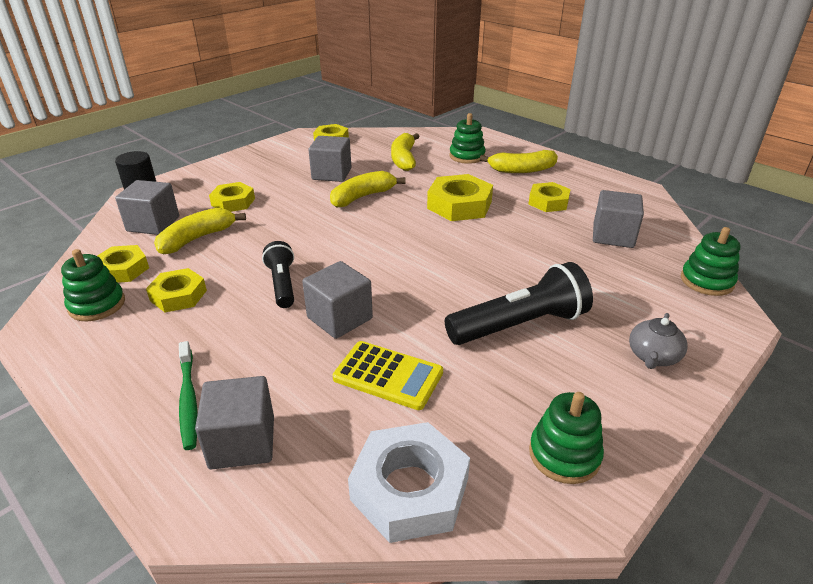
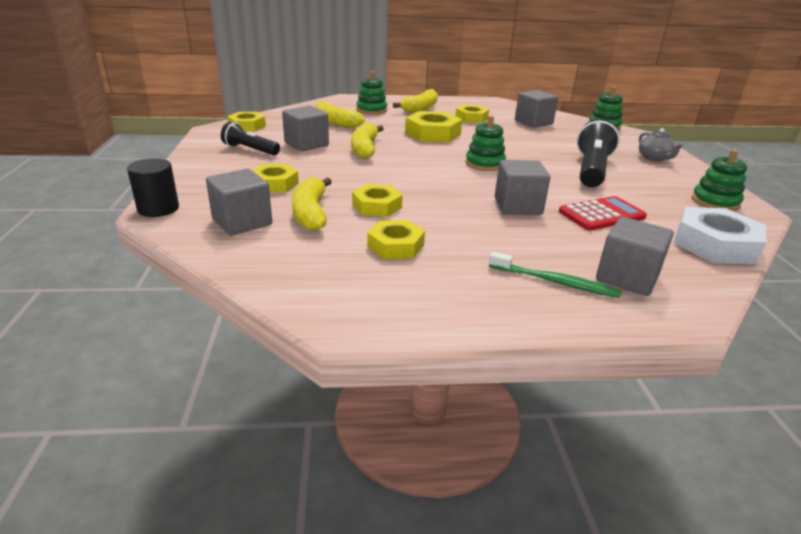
camera: 50 degrees left, 5 degrees down
(97, 305) = (350, 283): green stacking toy -> green stacking toy (485, 164)
(122, 269) = (304, 256): yellow nut -> yellow nut (377, 206)
(282, 284) = (444, 208): black flashlight -> black flashlight (250, 150)
(388, 376) = (601, 214): yellow calculator -> red calculator

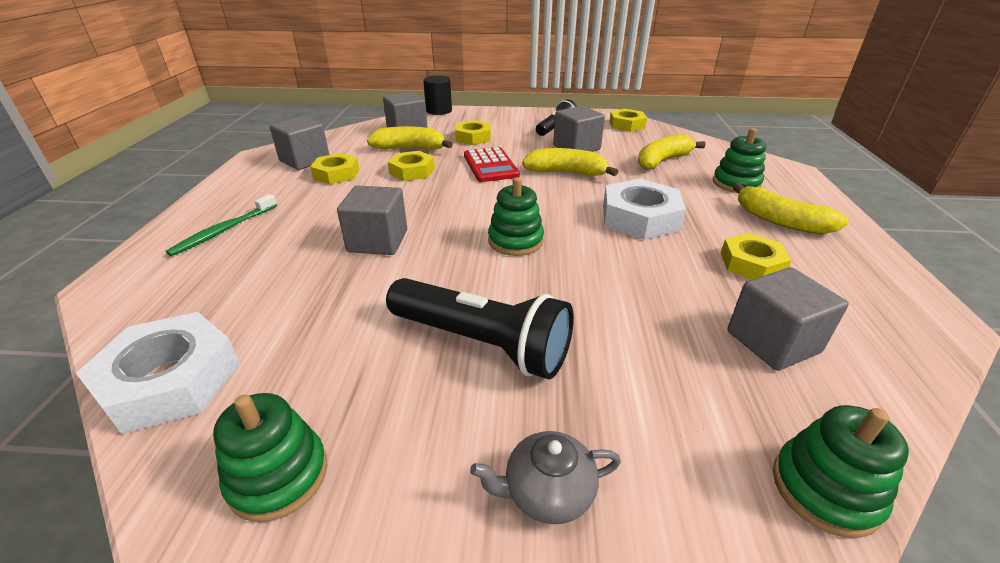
camera: 100 degrees right, 5 degrees up
(432, 134) = (640, 218): yellow nut -> white nut
(601, 214) = (320, 299): red calculator -> red calculator (490, 165)
(627, 277) = (189, 271): grey cube -> grey cube (304, 160)

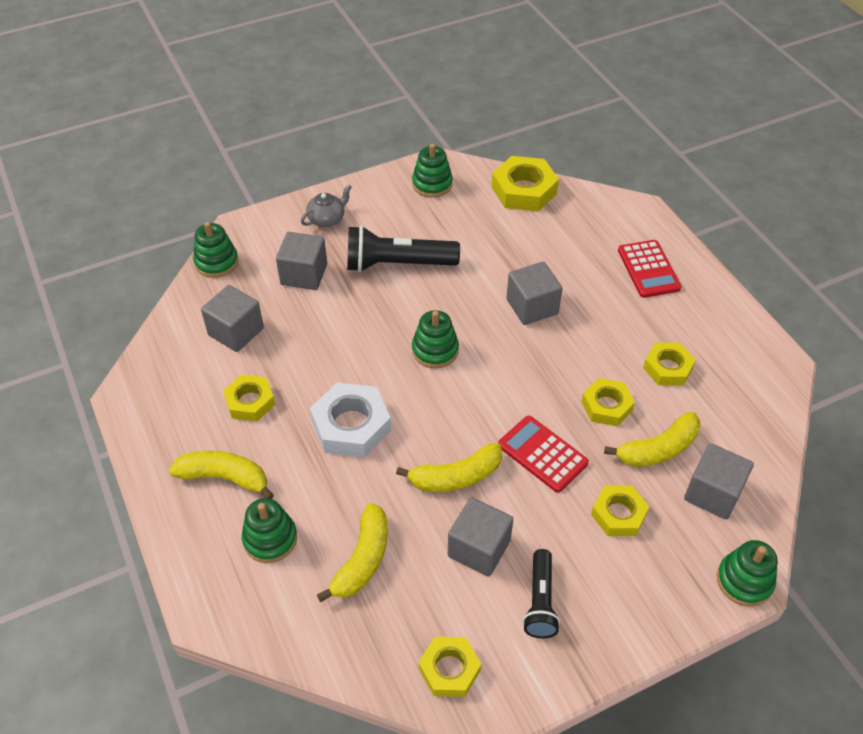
camera: 150 degrees right, 15 degrees up
(170, 380) = (524, 190): white nut -> yellow nut
(224, 230) = (648, 269): green toothbrush -> red calculator
(304, 160) = (728, 375): grey cube -> grey cube (304, 274)
(439, 111) = (744, 581): black cylinder -> green stacking toy

